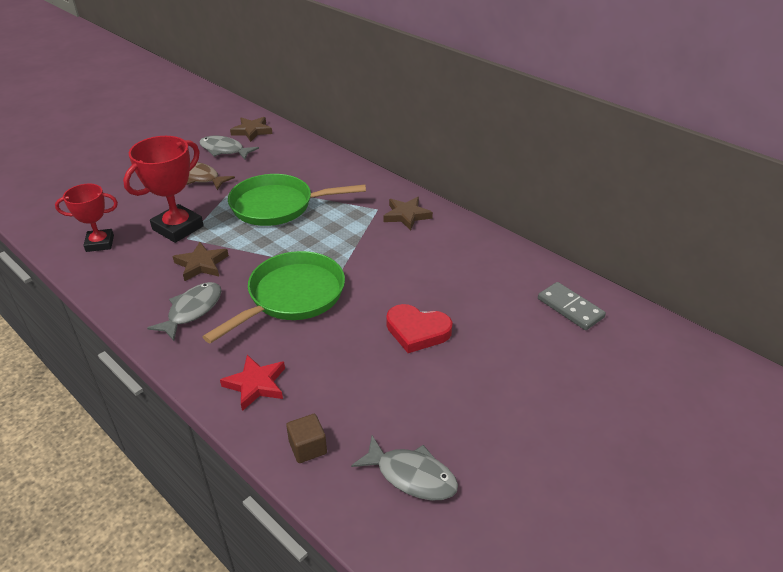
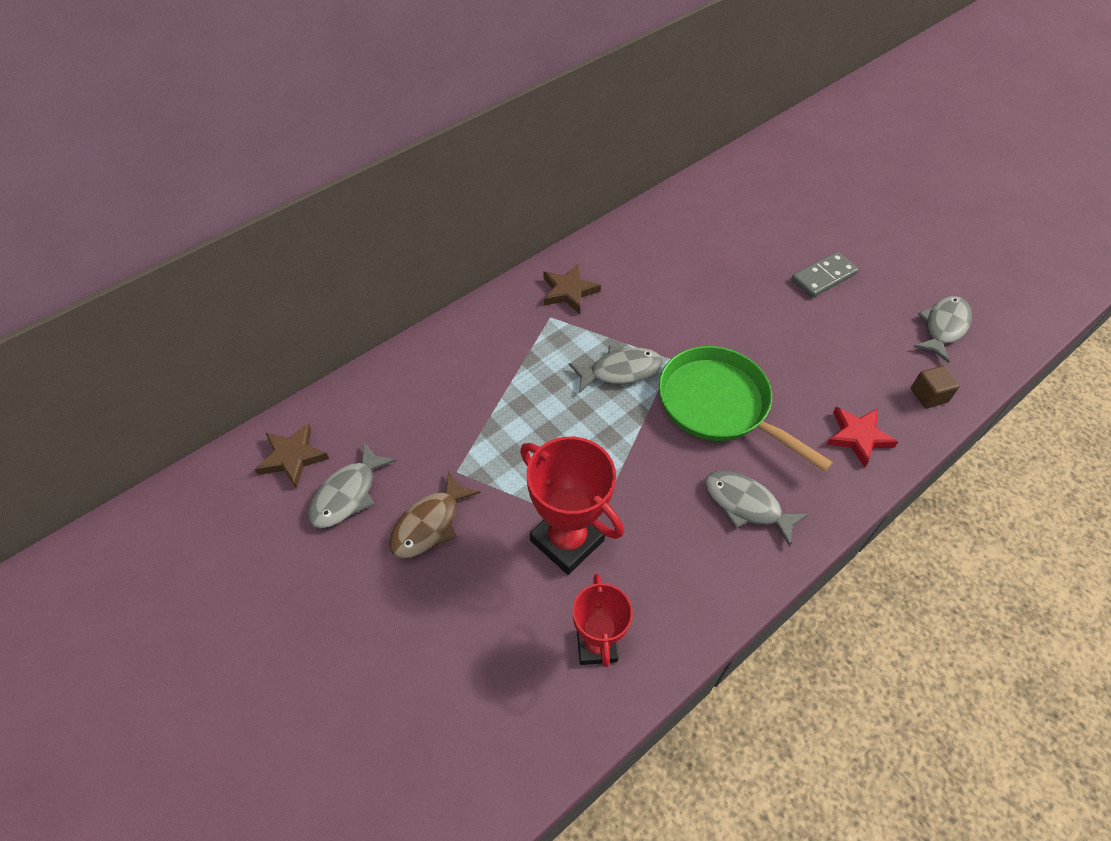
camera: 85 degrees left, 15 degrees up
(201, 264) = (655, 503): brown star -> none
(278, 206) = (527, 420): green pan -> none
(326, 244) = (620, 371): none -> grey fish
(417, 331) = (771, 304): red heart -> none
(570, 308) = (734, 196): grey domino -> grey domino (823, 277)

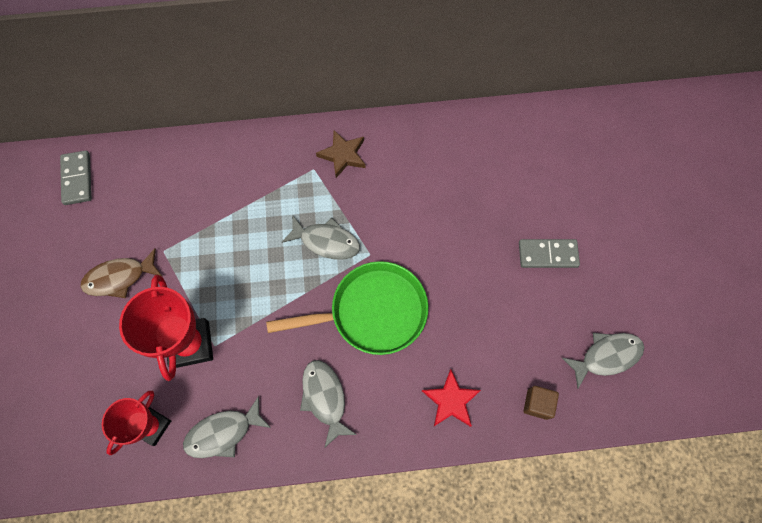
camera: 35 degrees right, 15 degrees up
(292, 457) = (77, 179): brown star -> grey domino
(347, 494) = (89, 225): grey fish -> grey fish (223, 432)
(719, 406) = (372, 312): green pan -> green pan turned 90 degrees clockwise

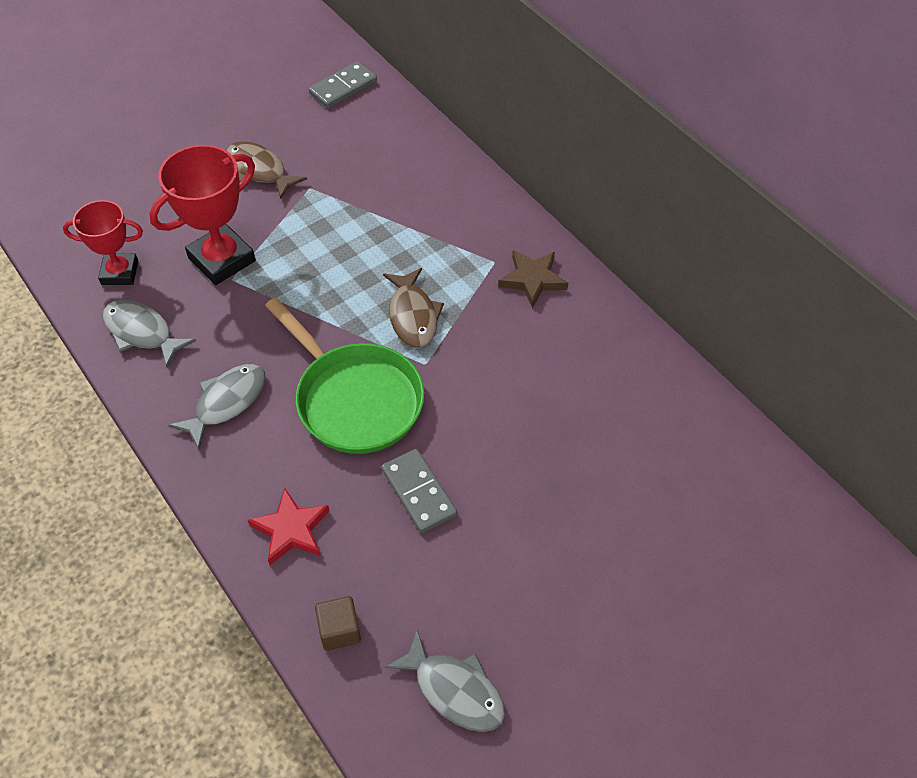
camera: 60 degrees right, 15 degrees down
(326, 241) = (413, 316): grey fish -> brown fish
(547, 254) = (555, 554): grey domino -> grey domino (419, 492)

